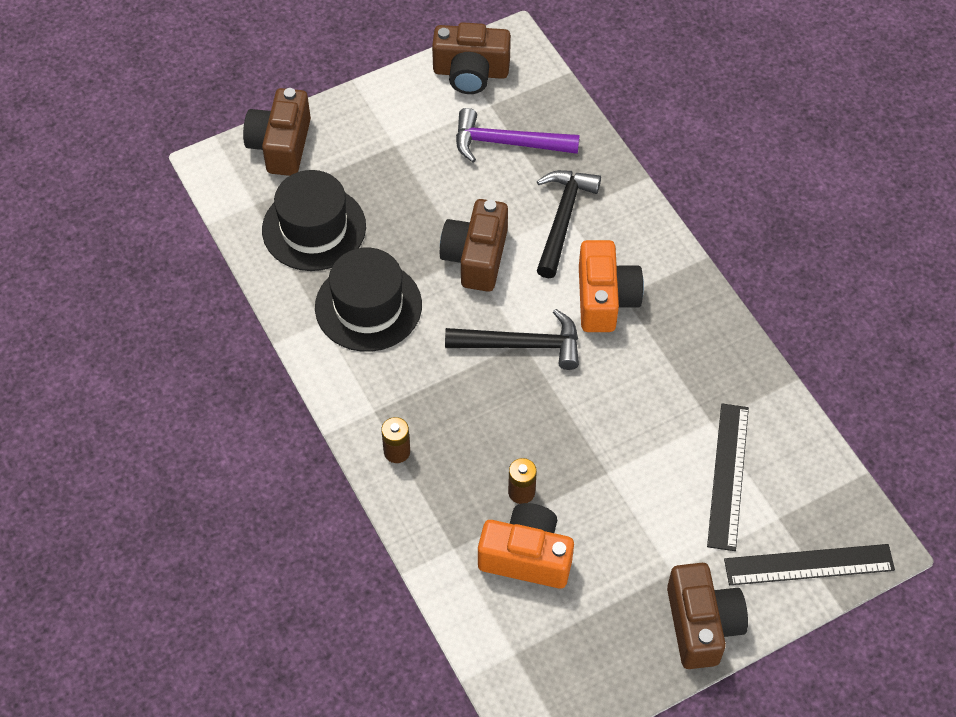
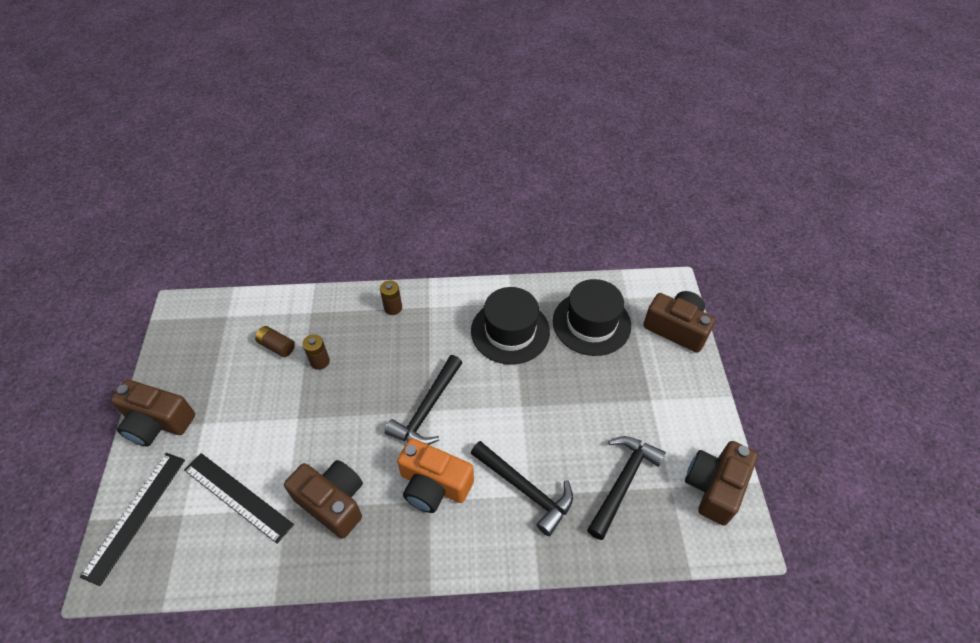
camera: 115 degrees right, 5 degrees down
(476, 257) = (518, 412): brown camera -> brown camera (332, 502)
(507, 143) = (622, 482): purple hammer -> black hammer
(526, 556) = (277, 346): orange camera -> brown battery

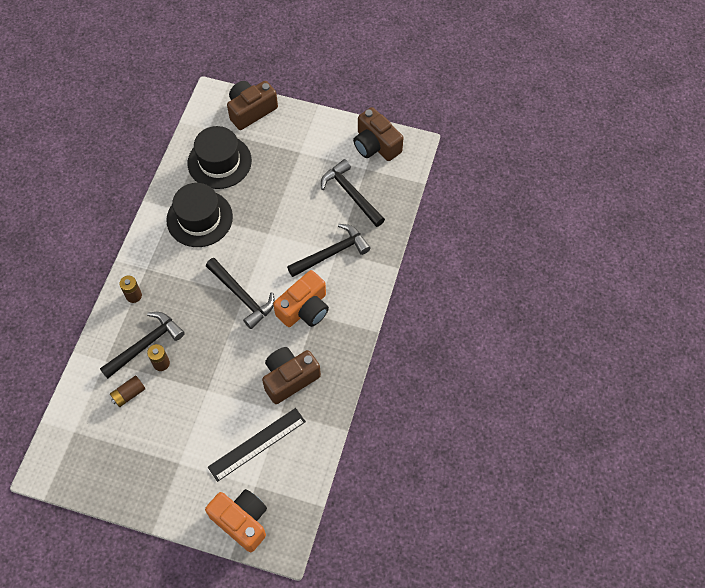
camera: 70 degrees left, 10 degrees up
(135, 515) = (241, 521): black ruler -> orange camera
(158, 422) = (162, 499): brown camera -> none
(338, 339) = (145, 345): none -> black hammer

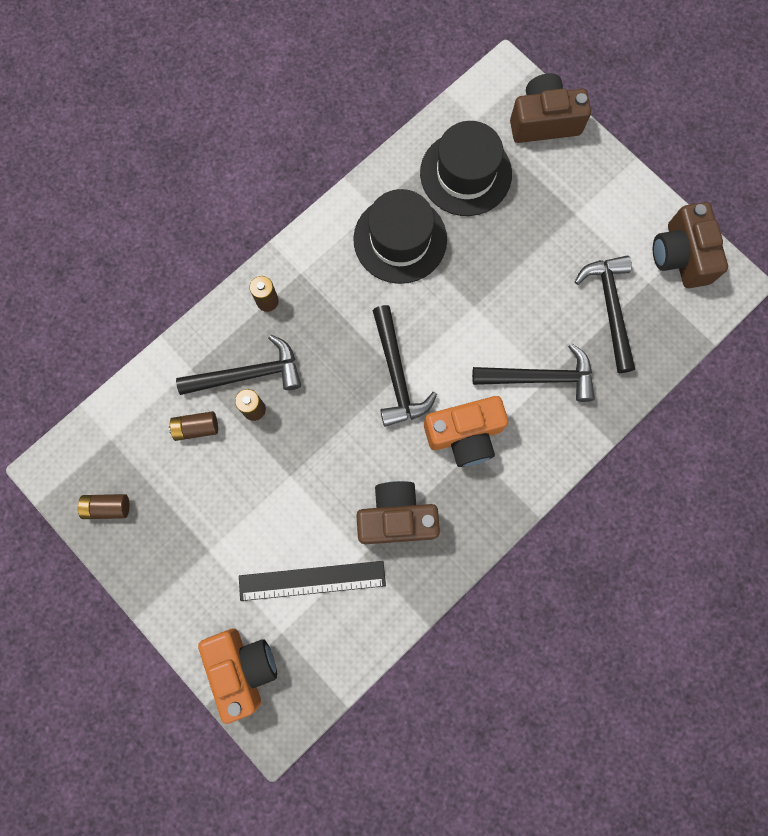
camera: 30 degrees right, 15 degrees up
(95, 474) = (107, 507): none -> brown battery

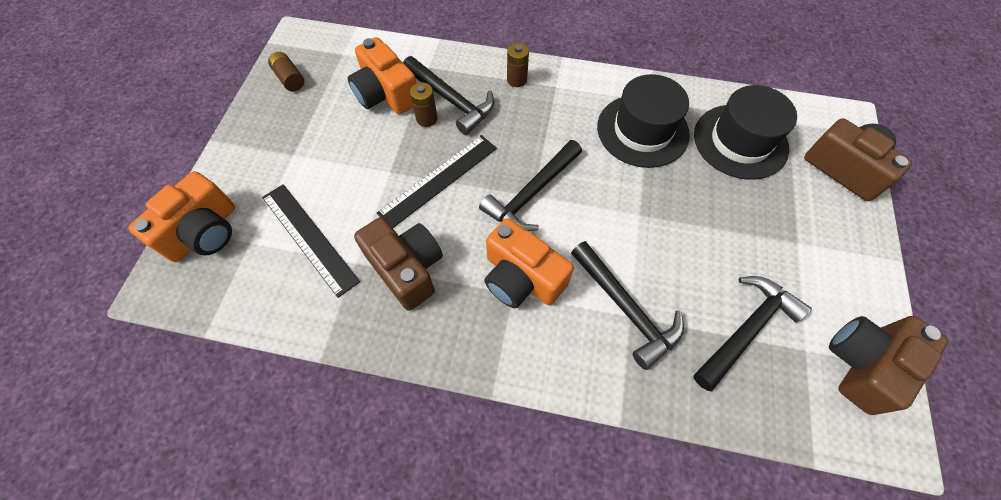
camera: 55 degrees right, 15 degrees down
(196, 428) = (386, 94): brown battery -> orange camera
(329, 440) = (439, 180): none -> black ruler

